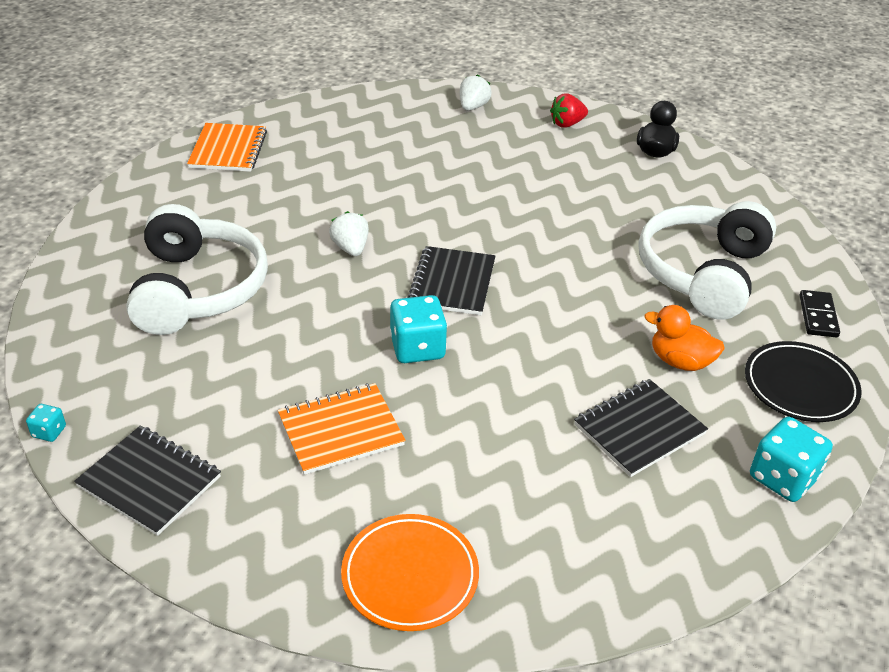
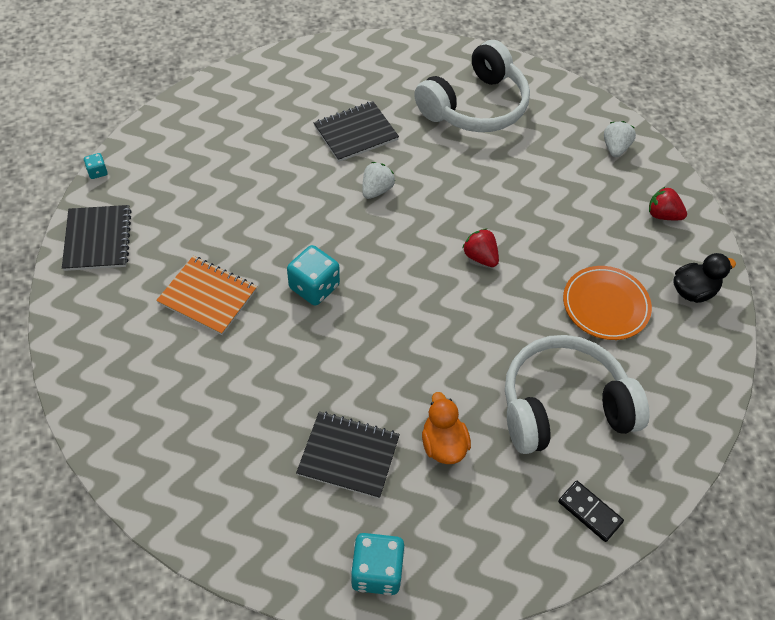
camera: 50 degrees right, 15 degrees up
(198, 289) = (264, 147): white headphones -> white headphones (475, 106)
(228, 150) = (410, 63): orange notebook -> none
(410, 576) = (123, 404): orange plate -> orange plate (605, 305)
(452, 283) = (396, 264): black notebook -> black notebook (356, 133)
(473, 107) = (615, 148): white strawberry -> white strawberry turned 60 degrees counterclockwise
(501, 232) = (480, 257): none -> red strawberry
(800, 386) = (489, 537): black plate -> none
(818, 316) = (590, 512): black domino -> black domino turned 75 degrees clockwise

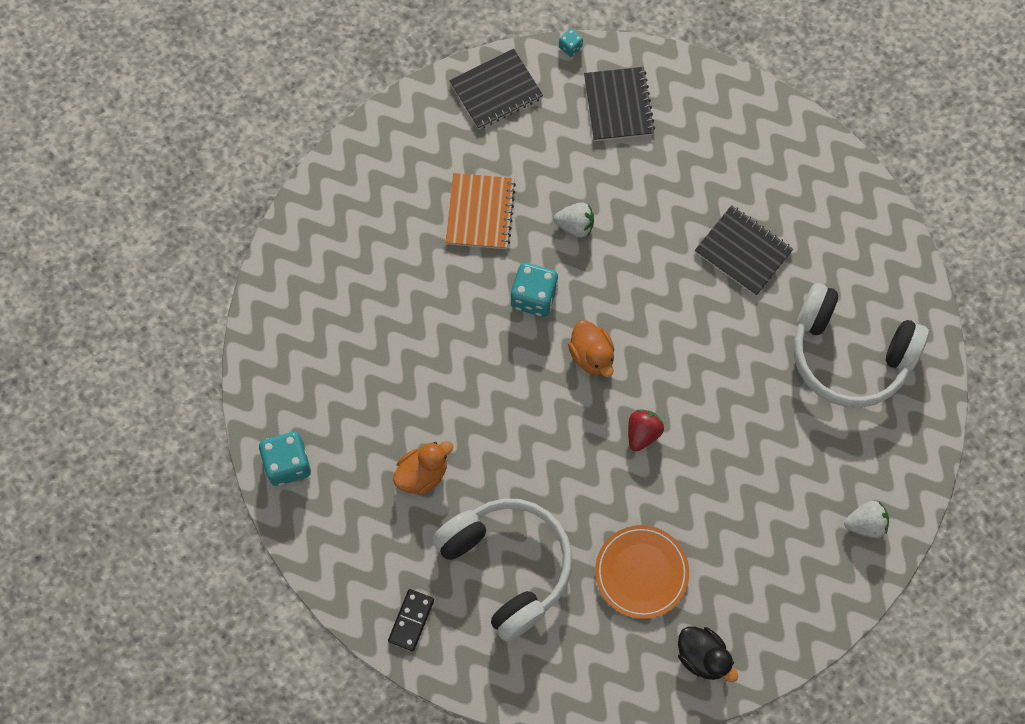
camera: 70 degrees right, 15 degrees up
(348, 455) = (378, 400): black notebook -> black notebook (618, 105)
(376, 190) = (677, 303): white strawberry -> white strawberry (575, 226)
(392, 265) = (592, 355): none -> orange duck
(662, 215) = (791, 600): red strawberry -> none

